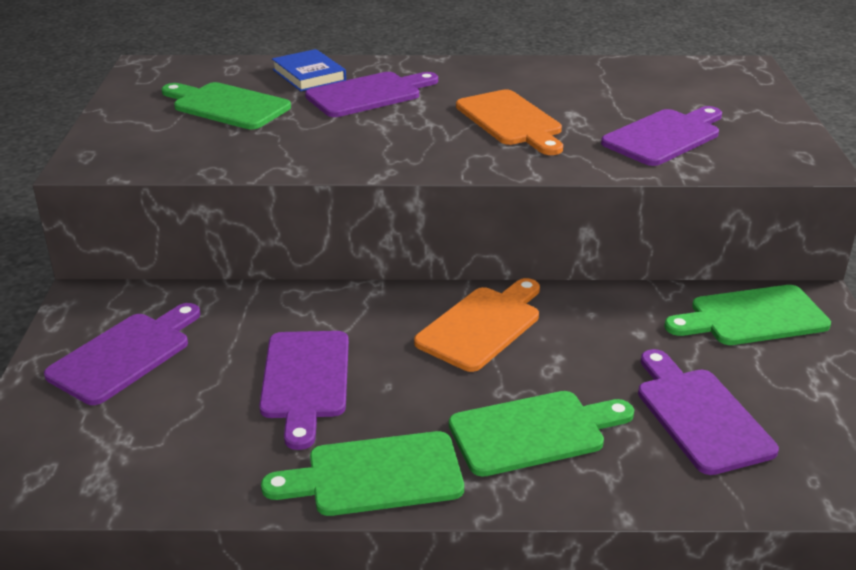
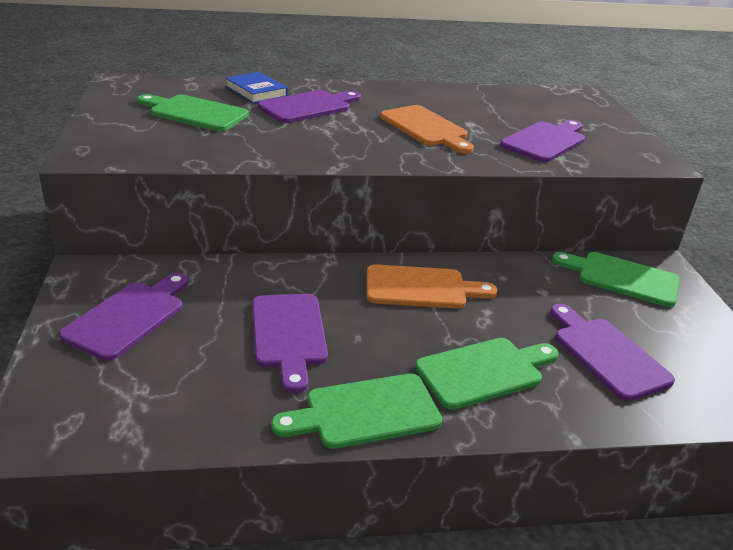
camera: 10 degrees left, 0 degrees up
(482, 326) = (421, 288): orange cutting board -> orange cutting board turned 60 degrees clockwise
(752, 317) = (622, 278): green cutting board -> green cutting board turned 45 degrees clockwise

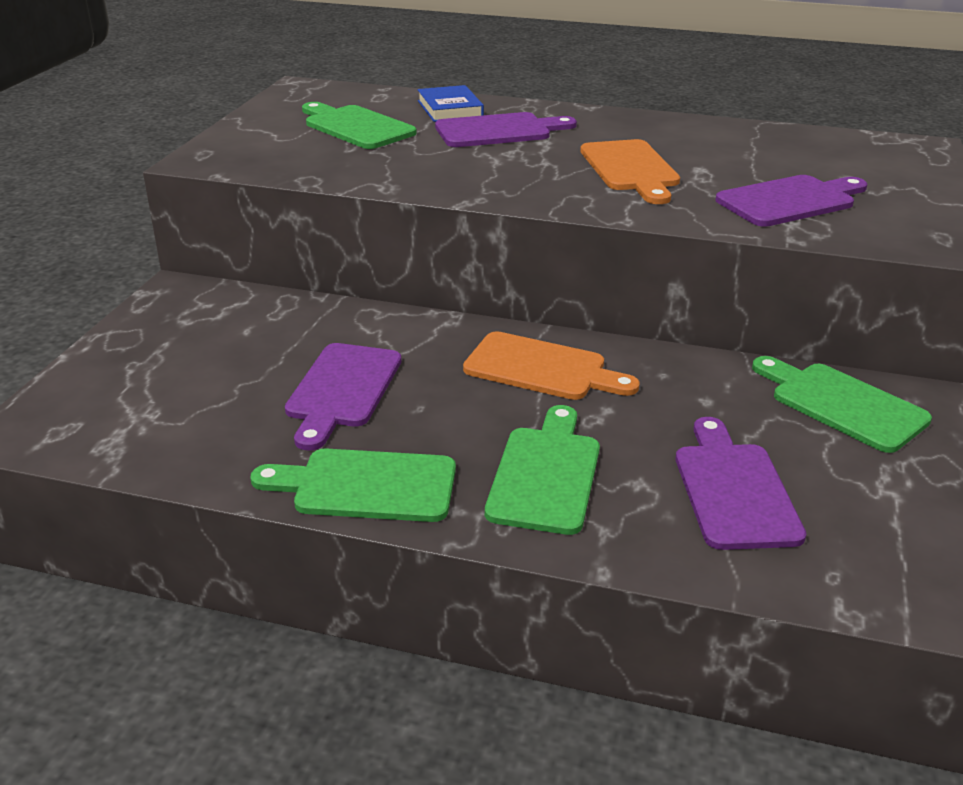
camera: 25 degrees right, 0 degrees up
(128, 317) = (188, 342): purple cutting board -> none
(484, 371) = (545, 474): green cutting board -> green cutting board turned 75 degrees counterclockwise

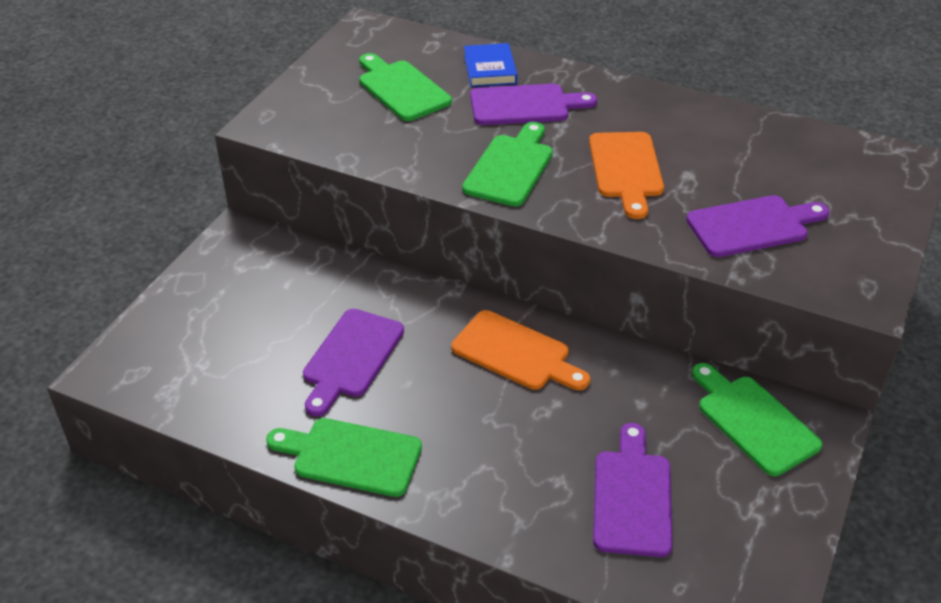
camera: 10 degrees right, 10 degrees up
(545, 474) = (489, 463): green cutting board -> green cutting board (510, 167)

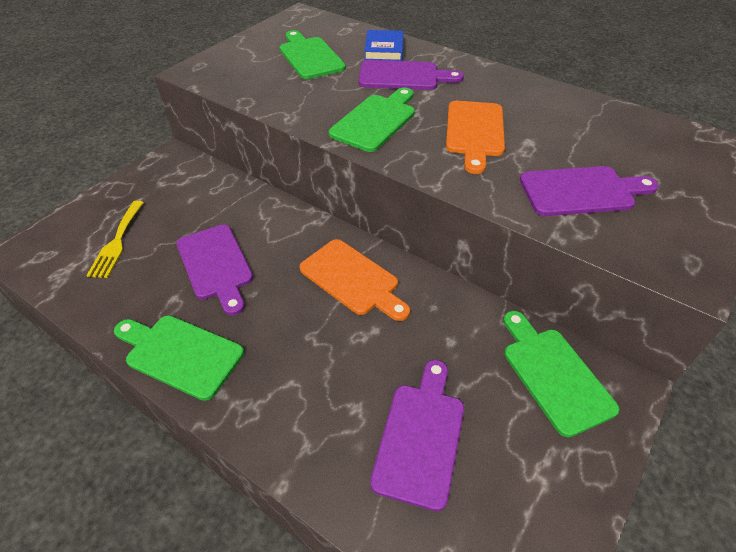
camera: 10 degrees right, 5 degrees up
(219, 346) = (117, 242): none -> yellow fork
(351, 357) = (216, 265): purple cutting board -> purple cutting board turned 60 degrees counterclockwise

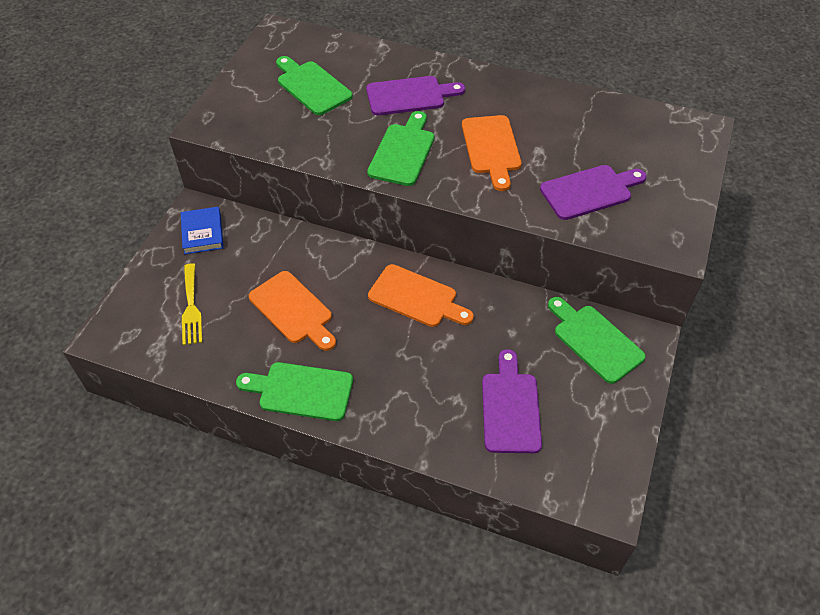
camera: 15 degrees left, 5 degrees up
(216, 265) = (293, 310): purple cutting board -> orange cutting board
(384, 49) = (379, 65): blue book -> blue book (202, 233)

